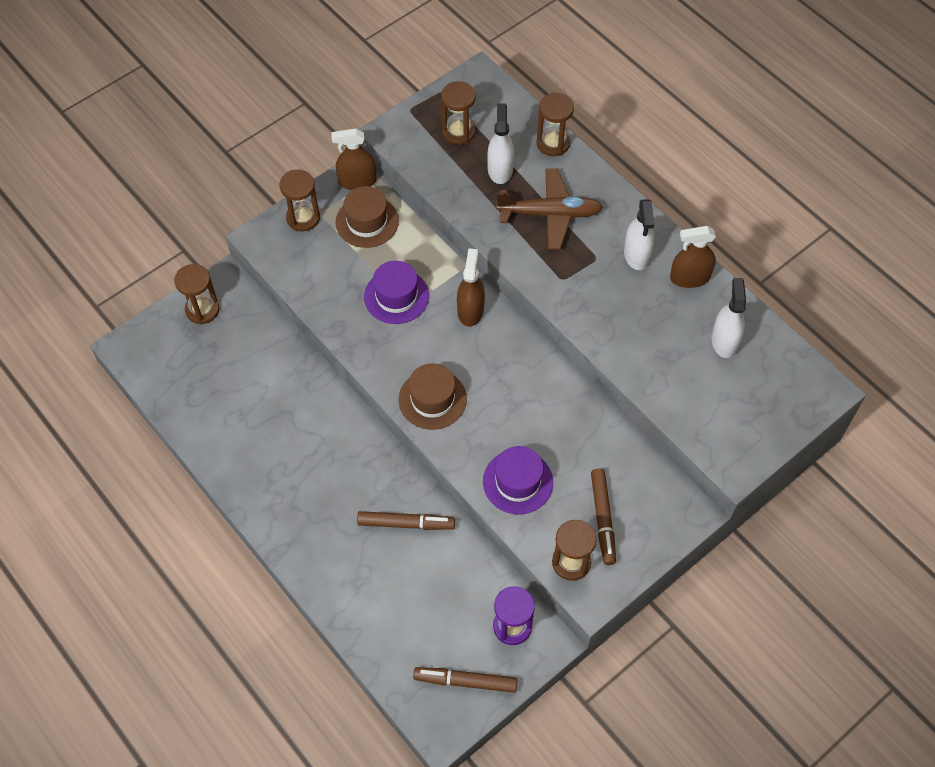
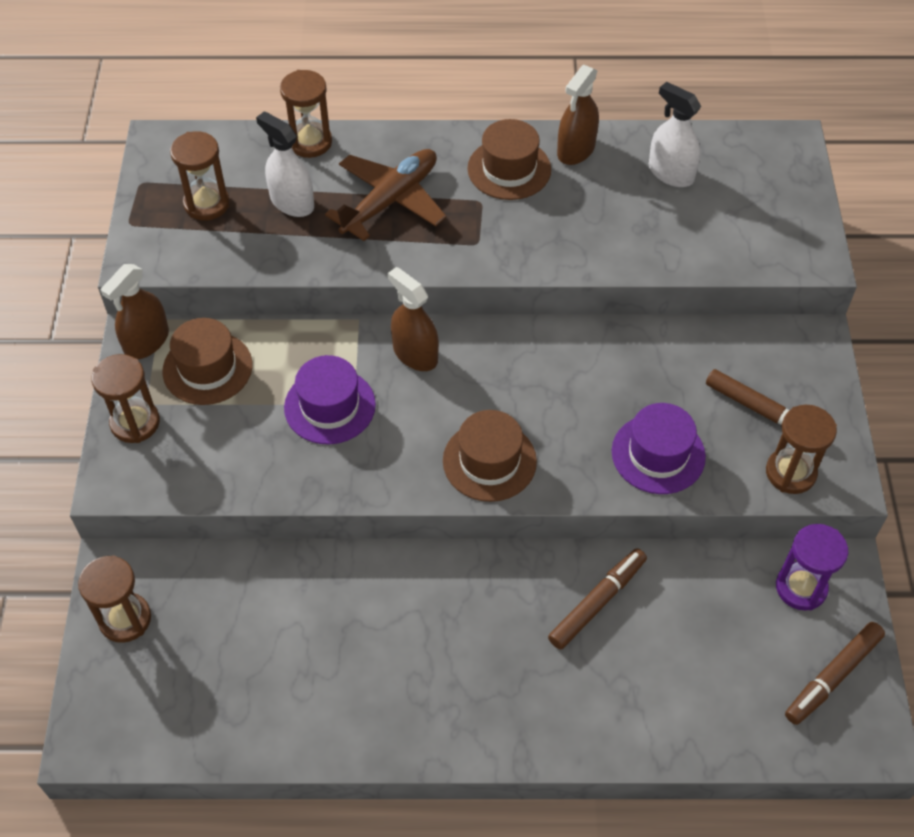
camera: 50 degrees left, 5 degrees down
(637, 254) = (509, 169): white spray bottle -> brown hat

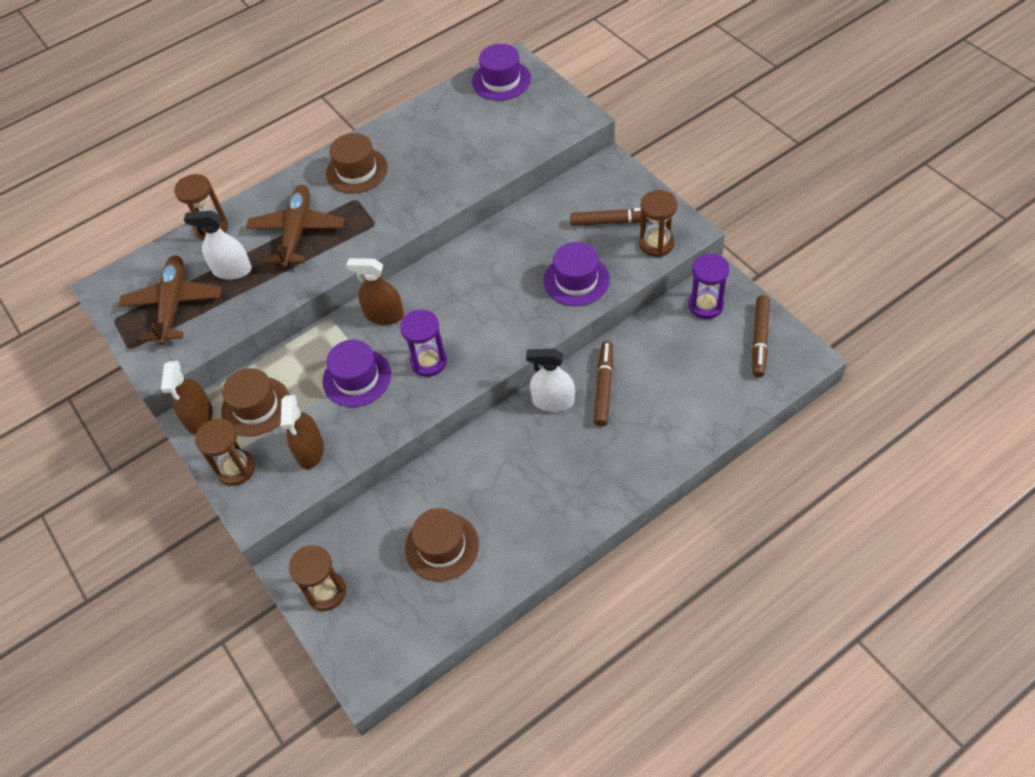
camera: 30 degrees left, 0 degrees up
(207, 204) = (174, 305): brown hourglass -> brown plane
(417, 439) = (428, 362): none -> purple hourglass
(489, 461) = (483, 346): brown hat -> brown hat (442, 546)
(576, 150) = (389, 136): brown spray bottle -> brown spray bottle (310, 451)
(671, 173) = (457, 118): white spray bottle -> white spray bottle (553, 401)
(759, 157) = (501, 80): none -> purple hat

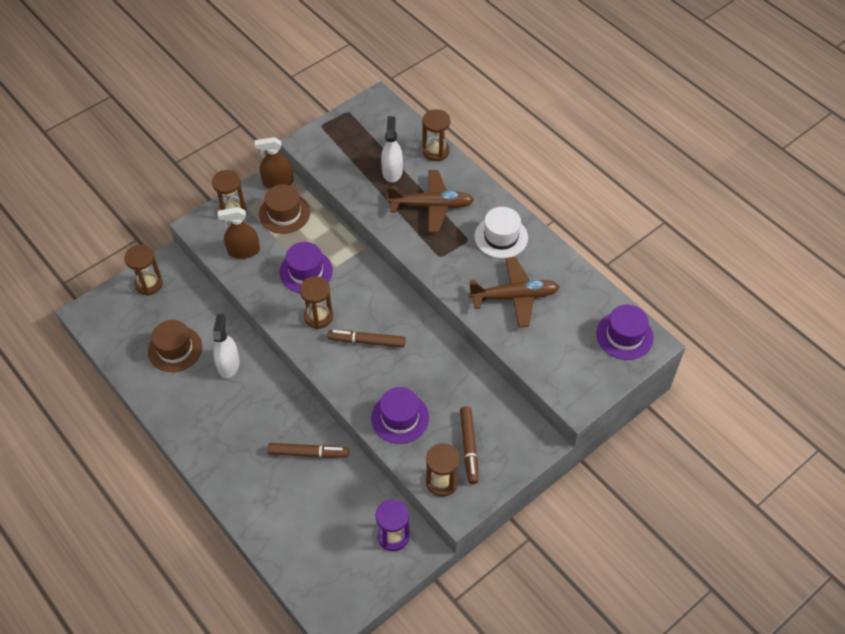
camera: 80 degrees right, 0 degrees up
(174, 305) = (359, 142): brown plane -> brown plane (514, 297)
(357, 170) = (501, 237): brown hat -> white hat
(384, 315) = (366, 282): brown spray bottle -> none
(428, 362) = (318, 316): purple hourglass -> brown hourglass
(553, 401) = (296, 416): white spray bottle -> white spray bottle (228, 364)
(760, 340) = (353, 581): brown marker -> brown marker (367, 342)

